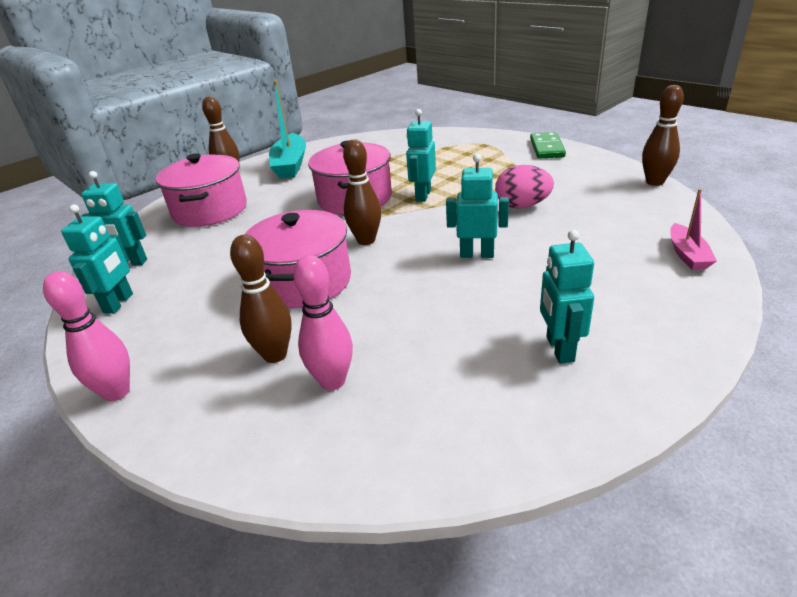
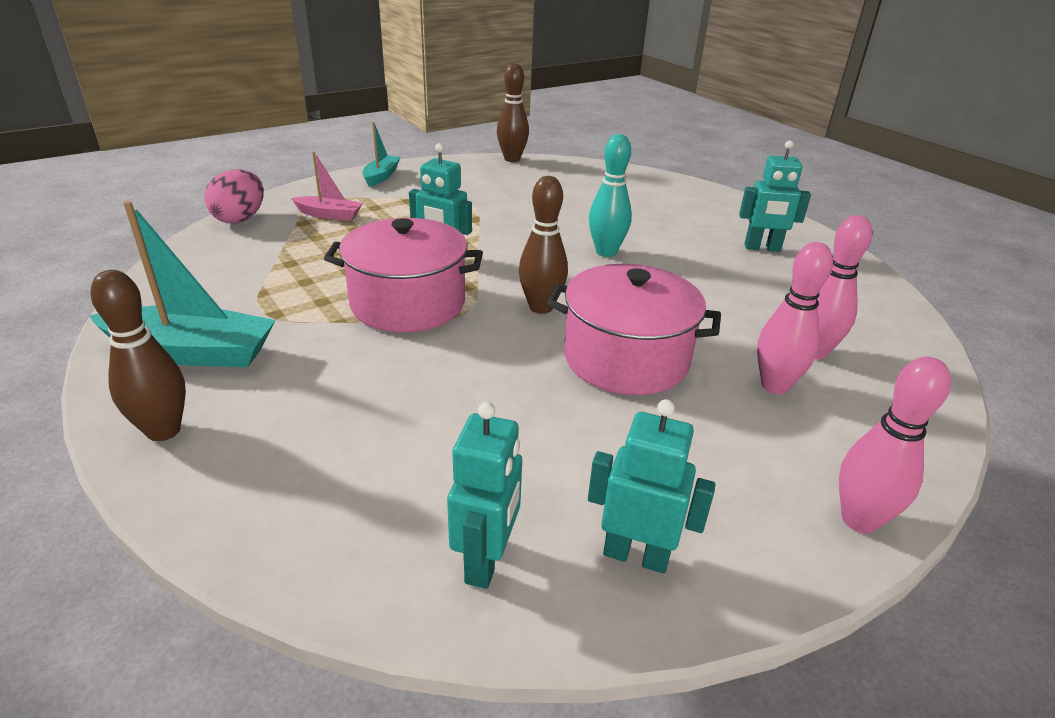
camera: 85 degrees left, 0 degrees up
(210, 210) = (317, 455): pink pot -> none
(275, 355) = (775, 386): brown bowling pin -> pink bowling pin
(477, 254) = (606, 252): turquoise robot -> turquoise bowling pin
(522, 206) = (516, 214): pink egg -> pink egg (240, 219)
(546, 148) = (381, 176): green domino -> turquoise boat
(687, 255) = (643, 181): pink boat -> pink boat (329, 215)

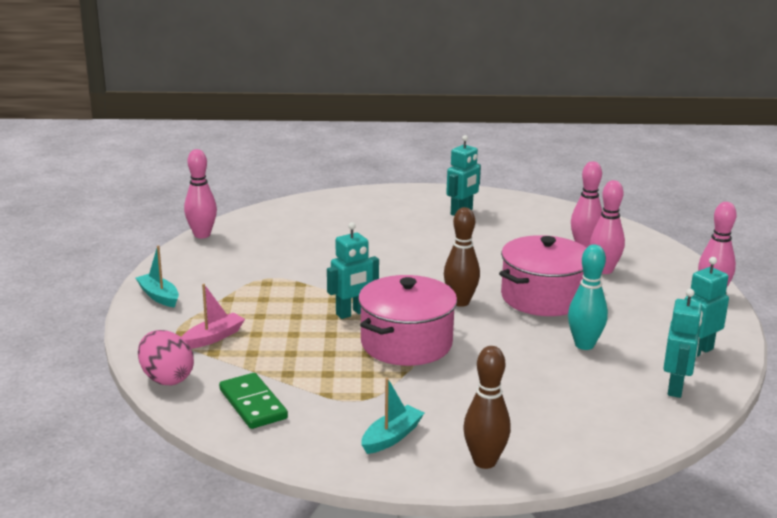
camera: 55 degrees left, 10 degrees down
(193, 352) = (392, 437): turquoise boat -> turquoise boat, size x0.56
(219, 264) = (253, 404): none -> green domino
(486, 561) = (676, 388): turquoise robot -> turquoise robot turned 60 degrees clockwise
(512, 159) = (202, 235): brown bowling pin -> pink bowling pin
(606, 252) = (410, 258): turquoise bowling pin -> turquoise bowling pin (584, 345)

